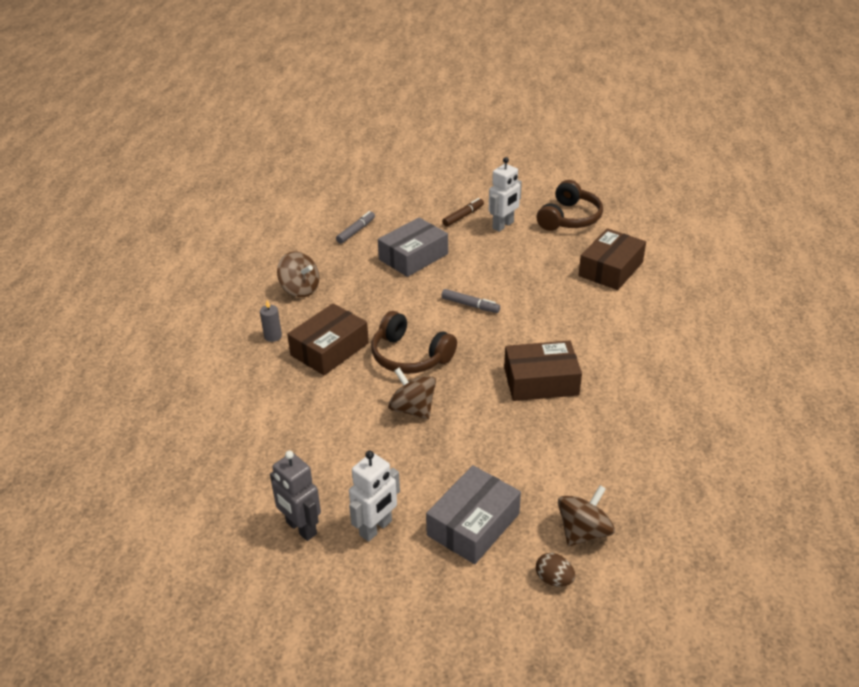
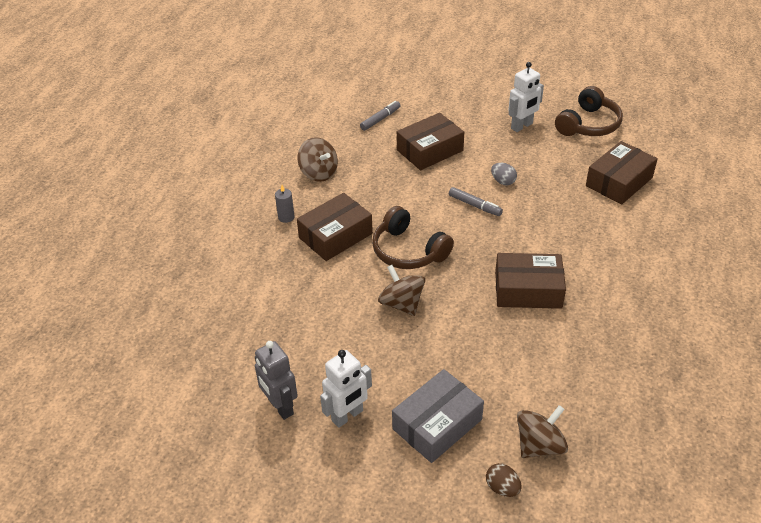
camera: 10 degrees right, 5 degrees up
(413, 257) = (430, 150): grey box -> brown box
(463, 216) = (485, 113): brown marker -> none
(494, 280) = (503, 181): none -> grey egg

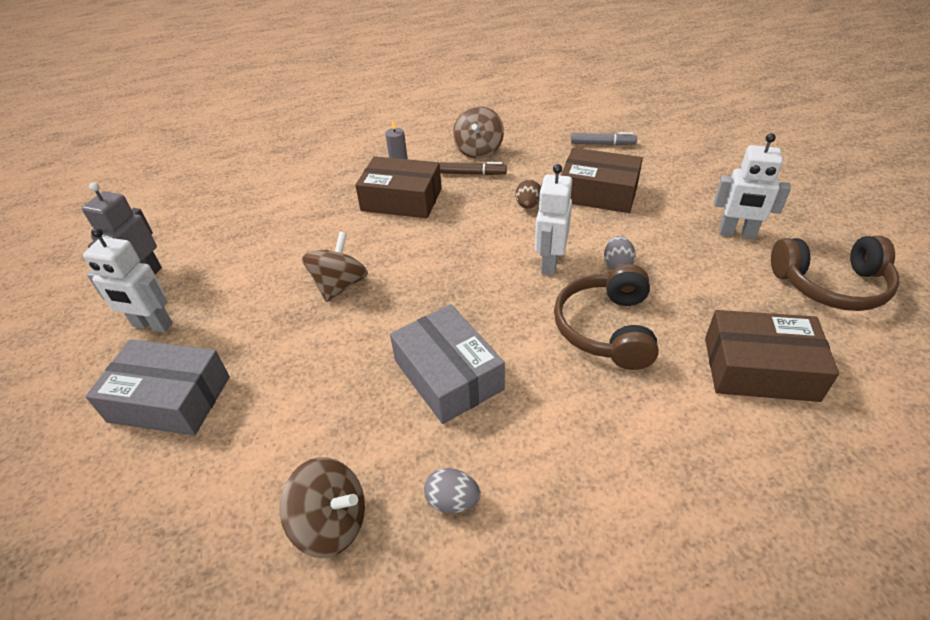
camera: 55 degrees right, 0 degrees up
(344, 189) = (472, 173): none -> brown marker
(408, 251) = (425, 252): brown headphones -> brown headphones (606, 328)
(475, 205) = (549, 263): grey marker -> white robot
(502, 488) = (86, 510): brown egg -> brown egg (528, 205)
(528, 290) = (448, 375): brown box -> grey box
(539, 445) = (174, 517): brown spinning top -> brown spinning top (331, 523)
(613, 327) = (452, 501): none -> grey egg

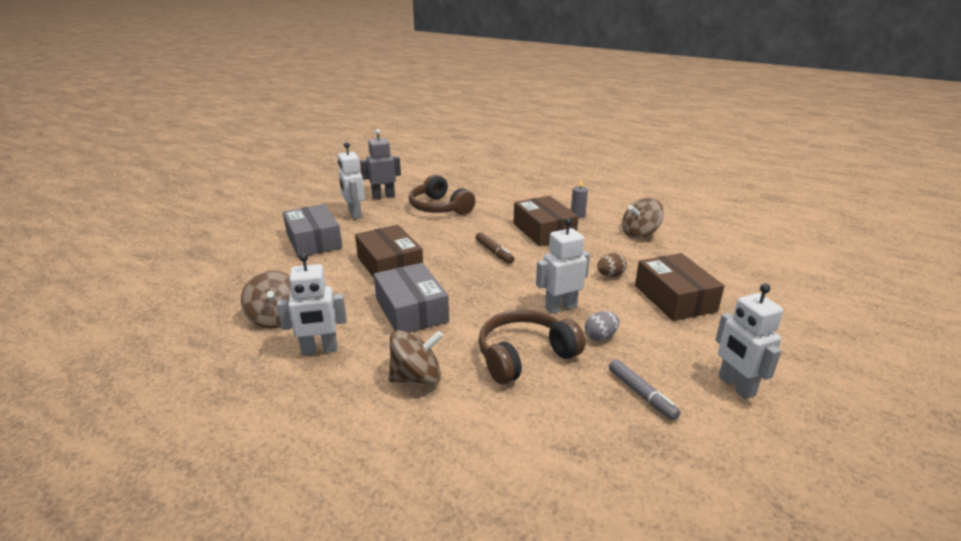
camera: 50 degrees right, 15 degrees down
(340, 285) = (442, 246): brown spinning top -> brown spinning top (416, 377)
(448, 375) = (411, 310): grey box -> grey box turned 45 degrees counterclockwise
(452, 501) = (319, 350): grey egg -> white robot
(472, 173) = (610, 242): brown marker -> brown marker (494, 252)
(602, 144) = (742, 277): grey marker -> grey marker (641, 394)
(759, 368) = (572, 449): brown box -> brown box (390, 265)
(830, 285) = (748, 469): brown headphones -> brown headphones (439, 207)

